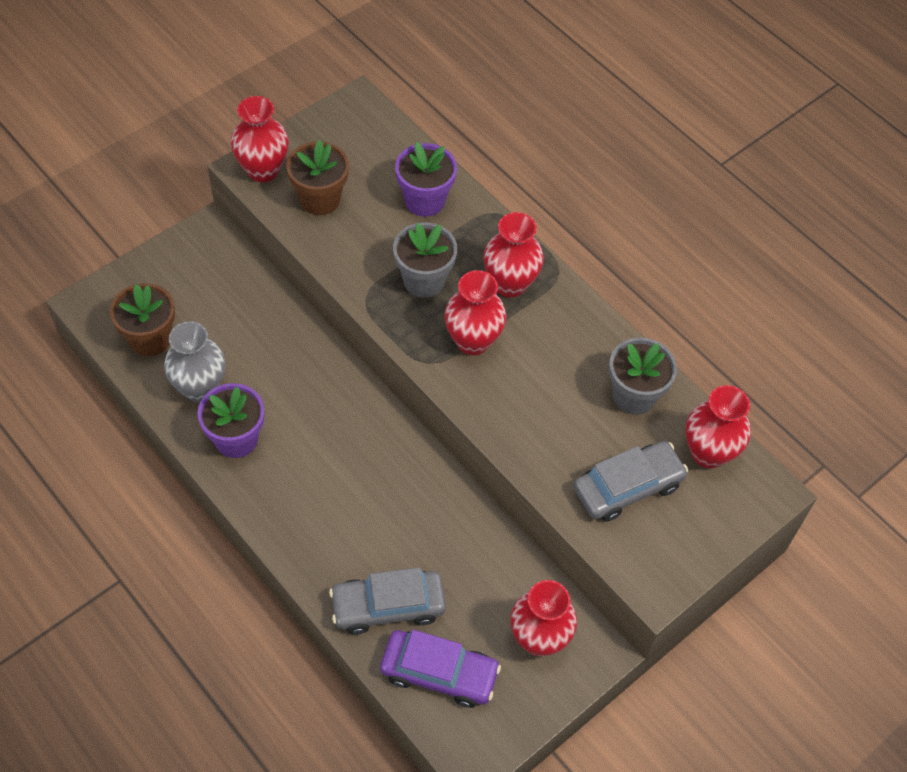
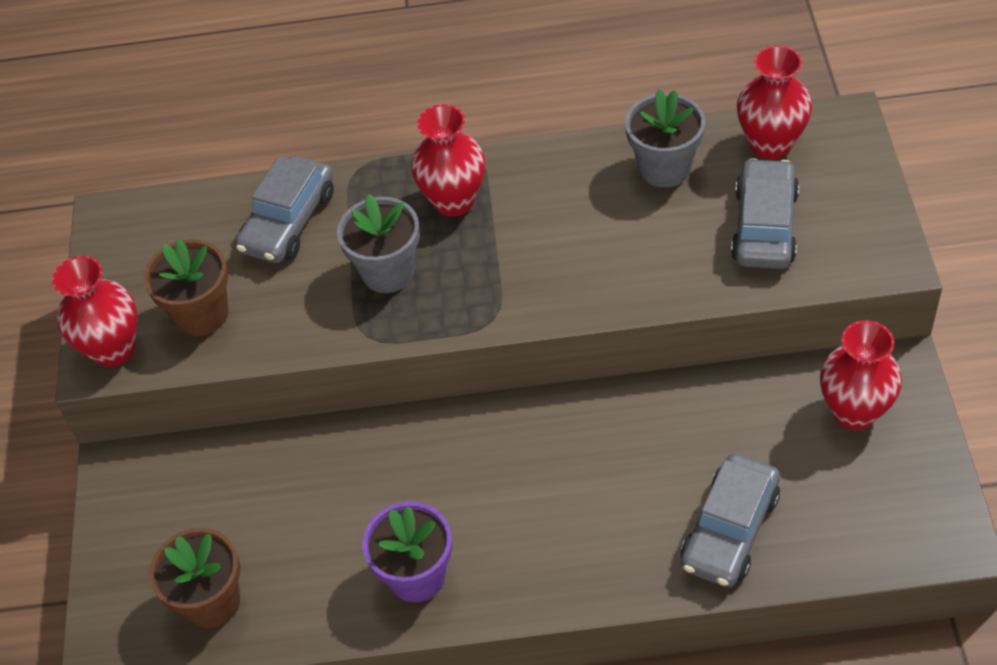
camera: 45 degrees left, 5 degrees down
(200, 388) = (320, 581): grey vase -> none
(425, 201) = (288, 221): purple flower pot -> grey car
(439, 673) = (838, 522): purple car -> none
(473, 341) = (497, 267): red vase -> none

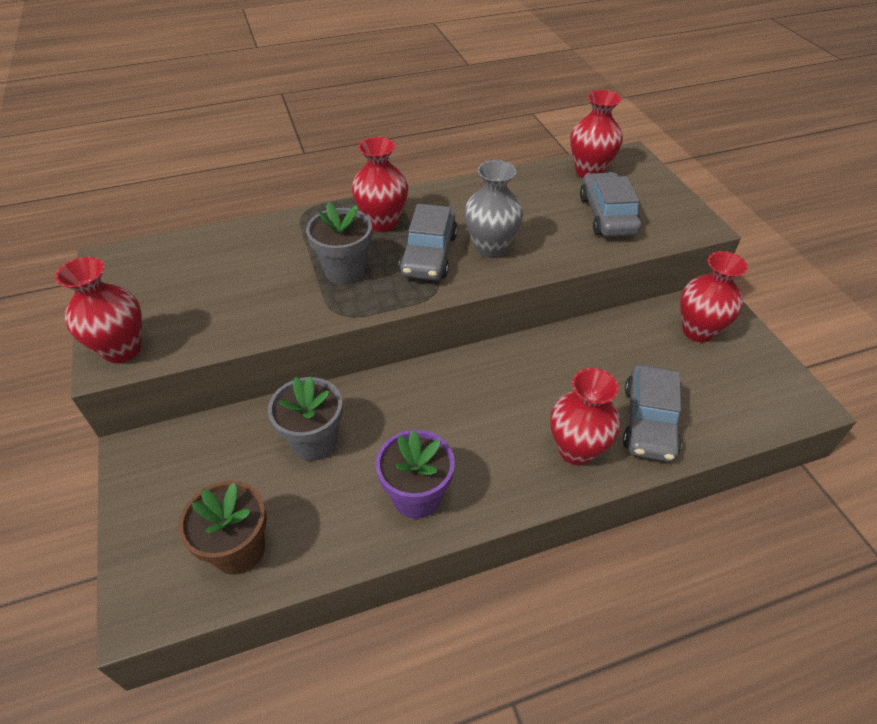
camera: 20 degrees left, 5 degrees down
(202, 314) = (197, 315): brown flower pot -> none
(288, 221) = (258, 247): grey car -> grey car (428, 255)
(584, 260) = (490, 248): none -> grey vase
(623, 551) = (576, 450): none -> red vase
(664, 168) = (525, 190): grey flower pot -> grey flower pot (314, 441)

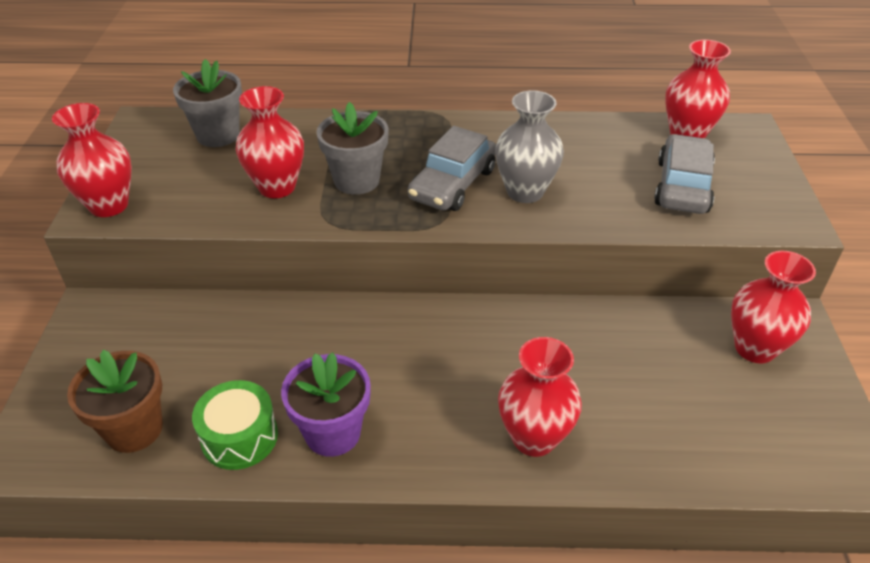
camera: 20 degrees right, 5 degrees down
(314, 441) = (258, 347): grey flower pot -> grey flower pot (218, 135)
(338, 525) = (239, 437): none -> green drum
(382, 223) = (421, 142): red vase -> red vase (277, 187)
(649, 421) = (638, 432): grey car -> none

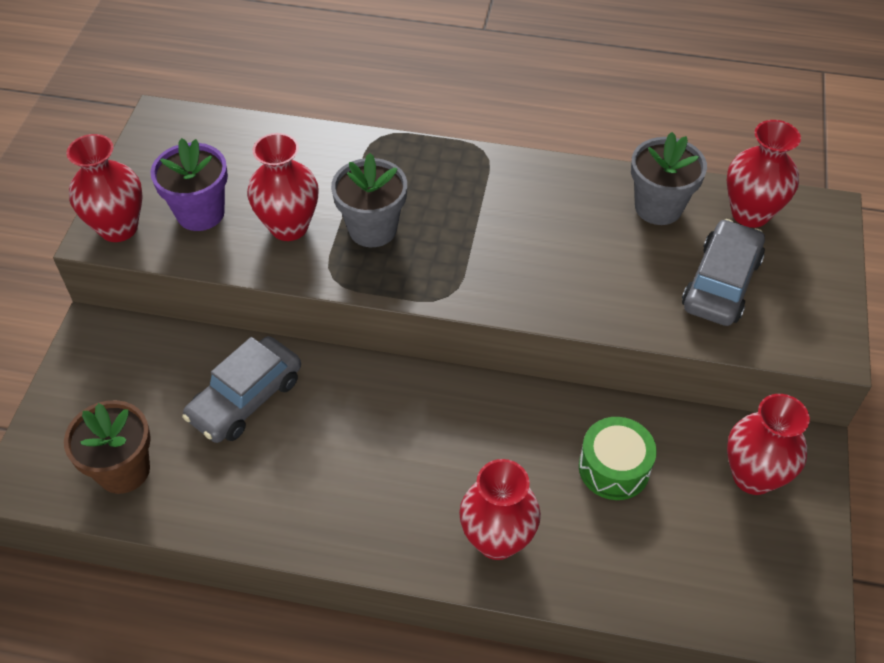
camera: 10 degrees right, 10 degrees up
(218, 135) = (238, 148): grey flower pot -> grey flower pot (658, 207)
(239, 437) = (219, 494): green drum -> green drum (614, 468)
(333, 433) = (306, 503): purple flower pot -> purple flower pot (200, 213)
(452, 184) = (472, 247): grey car -> grey car (245, 398)
(525, 192) = (547, 267): grey vase -> none

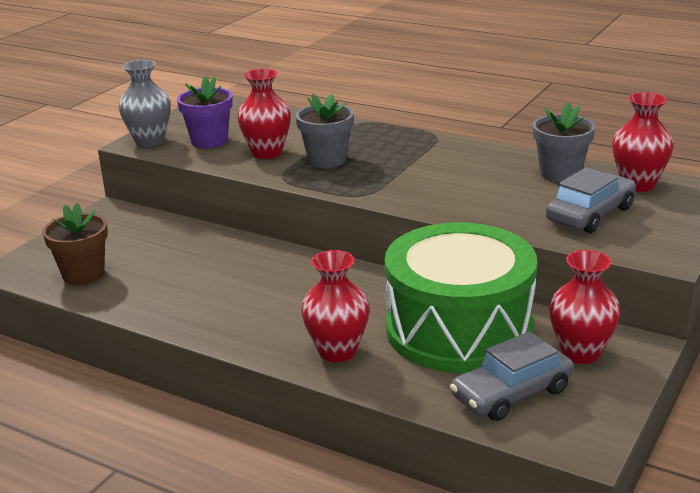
camera: 20 degrees right, 25 degrees down
(118, 228) = (149, 141): red vase -> grey vase
(245, 398) = (192, 254): grey car -> grey car (511, 393)
(614, 468) = (459, 330): green drum -> green drum, size x2.33

